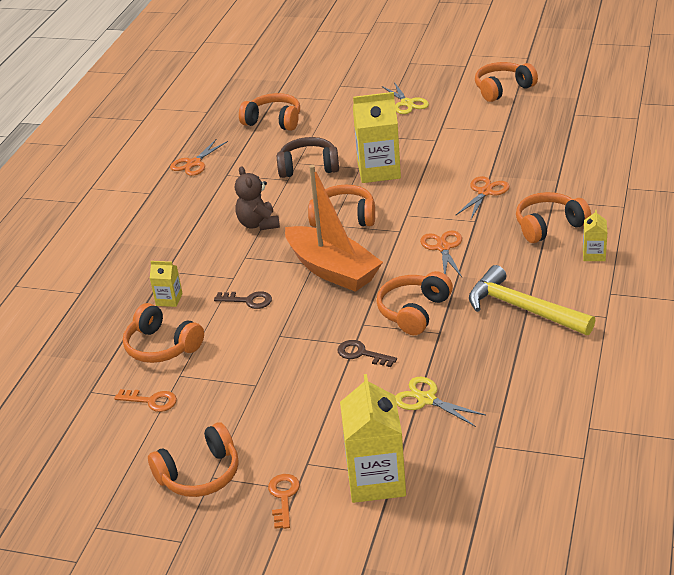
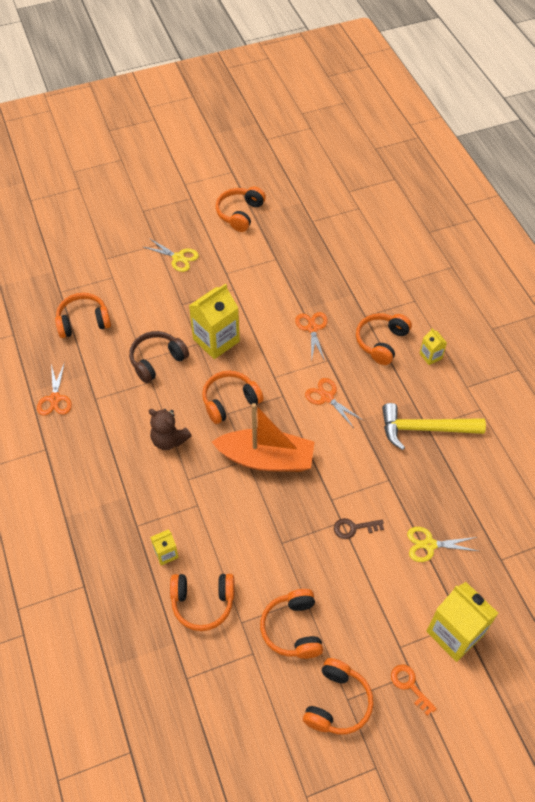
camera: 40 degrees left, 20 degrees up
(151, 401) = (242, 659): orange key -> none
(248, 301) = (229, 522): brown key -> none
(414, 311) = (357, 469): orange headphones -> orange headphones (293, 629)

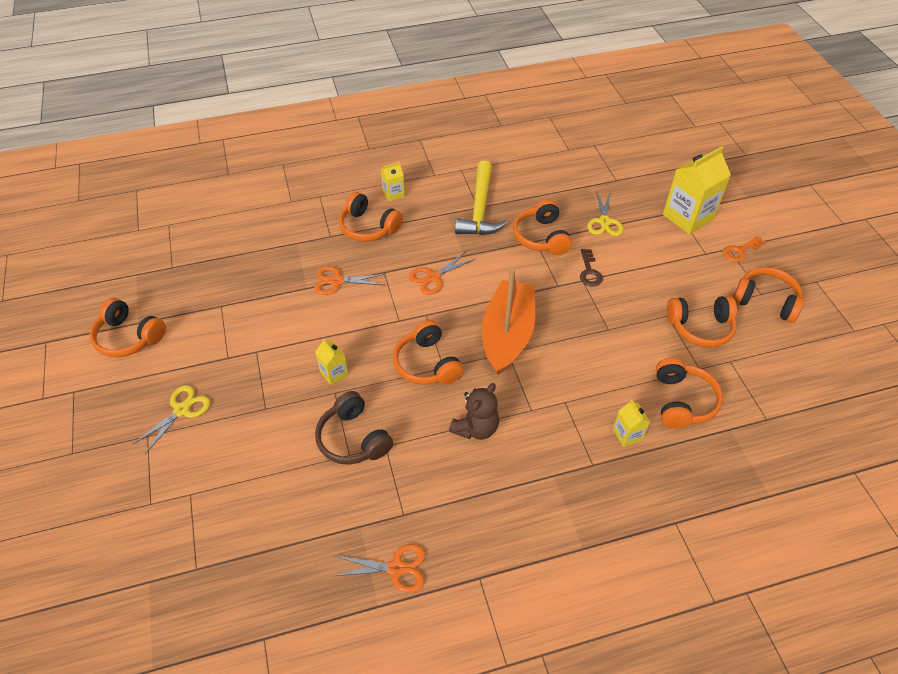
camera: 85 degrees left, 5 degrees down
(83, 322) = (264, 532): orange headphones -> orange headphones (541, 237)
(216, 340) = (334, 373): yellow carton -> yellow carton, size x0.49

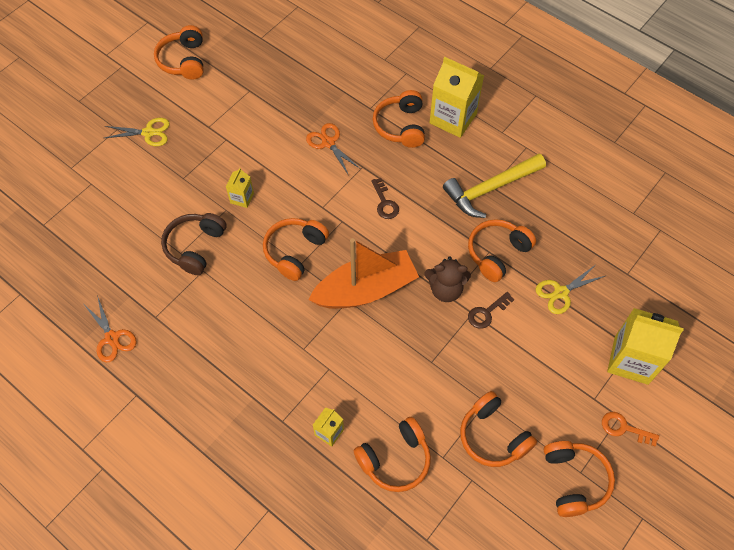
camera: 55 degrees right, 10 degrees up
(393, 194) = (453, 118): yellow carton -> yellow carton, size x2.04
(433, 277) = (385, 203): orange scissors -> brown key
(476, 428) = (259, 320): brown teddy bear -> brown teddy bear (445, 289)

